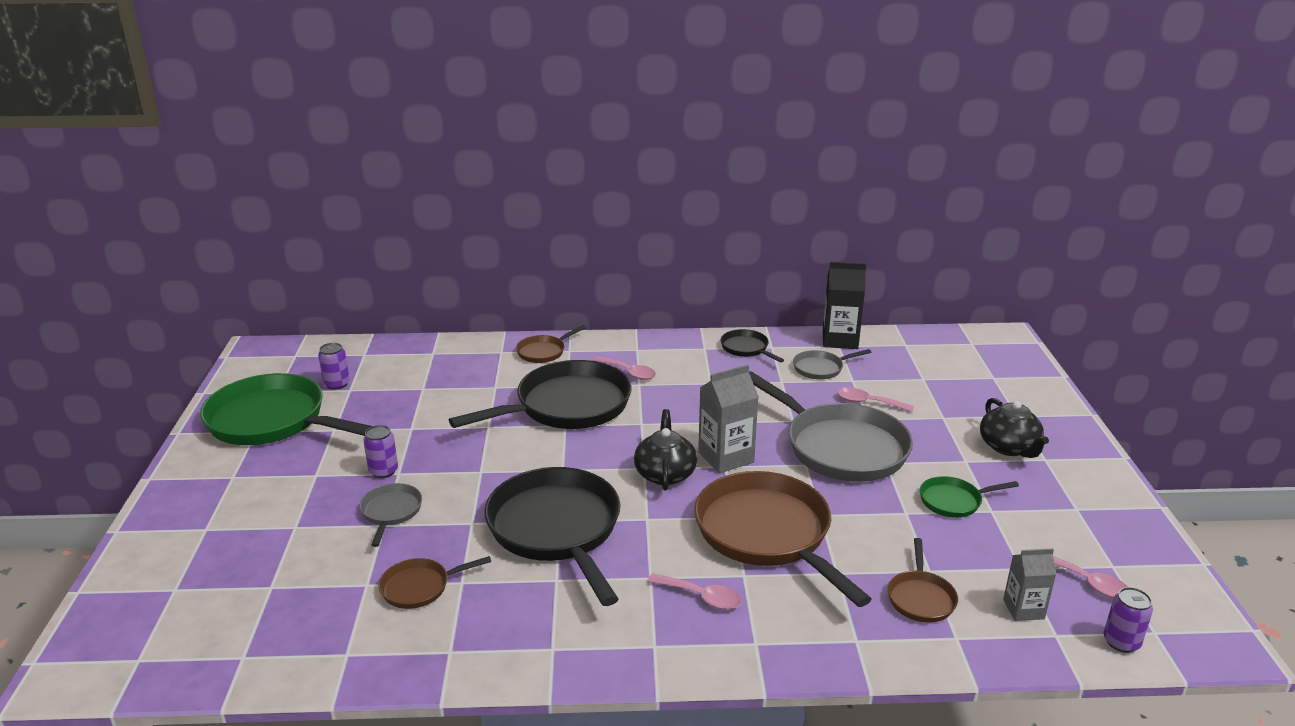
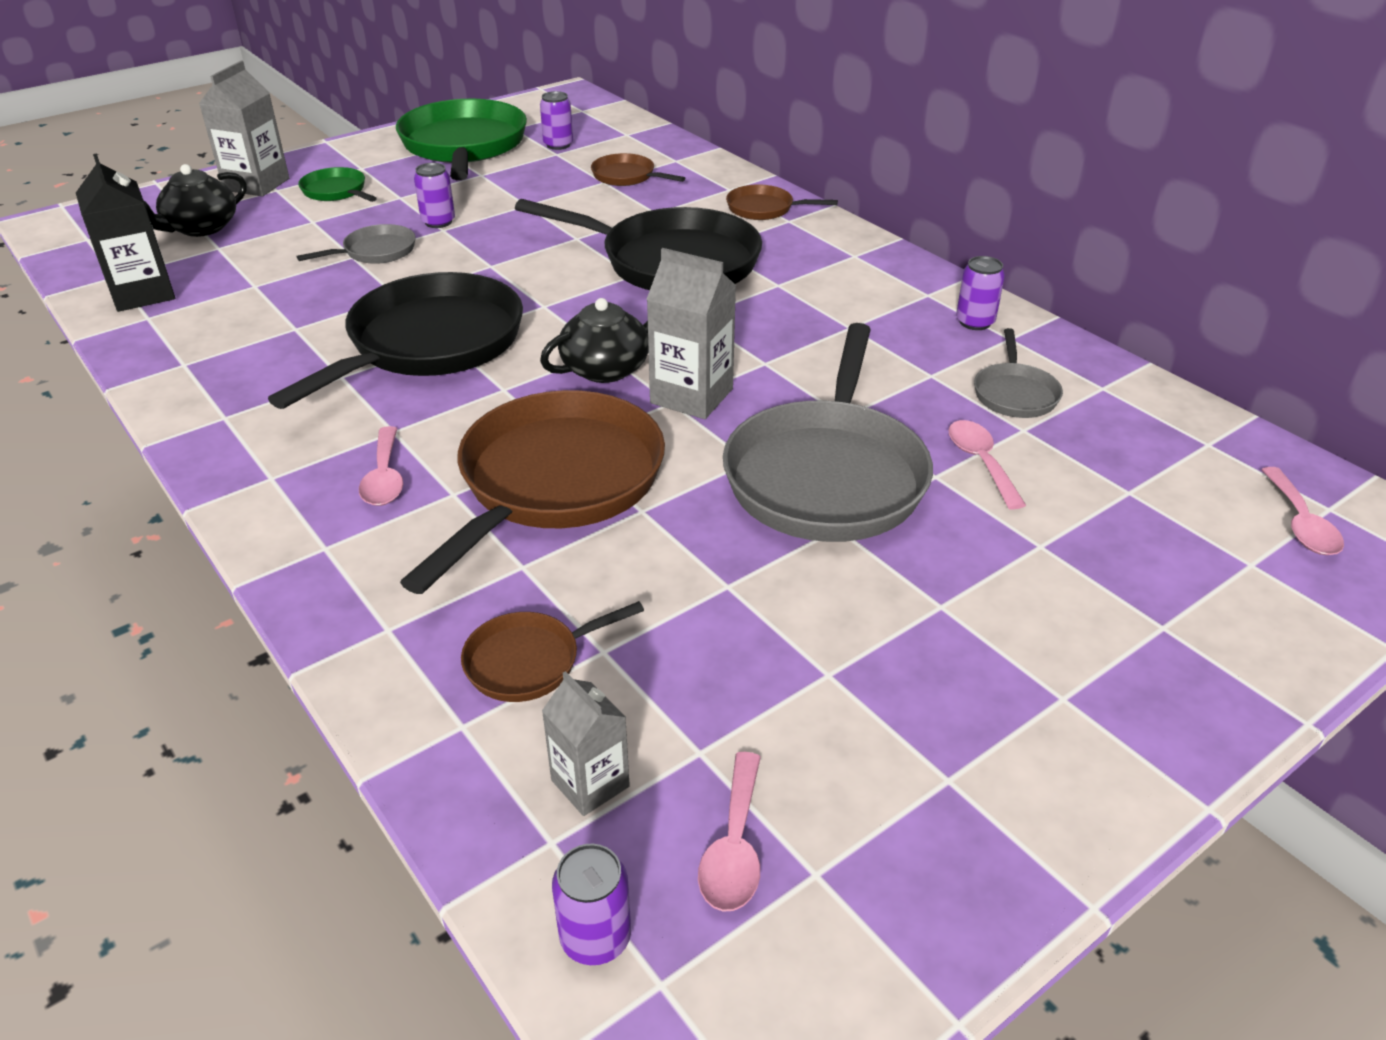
camera: 55 degrees right, 10 degrees up
(178, 536) = (256, 184): none -> grey carton
(420, 587) = (270, 311): brown pan -> brown pan (627, 176)
(629, 372) = (795, 269): pink spoon -> pink spoon (1300, 523)
(746, 348) = (975, 322): black pan -> purple can
(821, 368) = (1014, 393): grey pan -> grey pan turned 120 degrees counterclockwise
(840, 340) = (1121, 383): black carton -> black carton (143, 294)
(954, 501) = (811, 625): green pan -> green pan (336, 191)
(1009, 447) = (1045, 643): black teapot -> black teapot (201, 228)

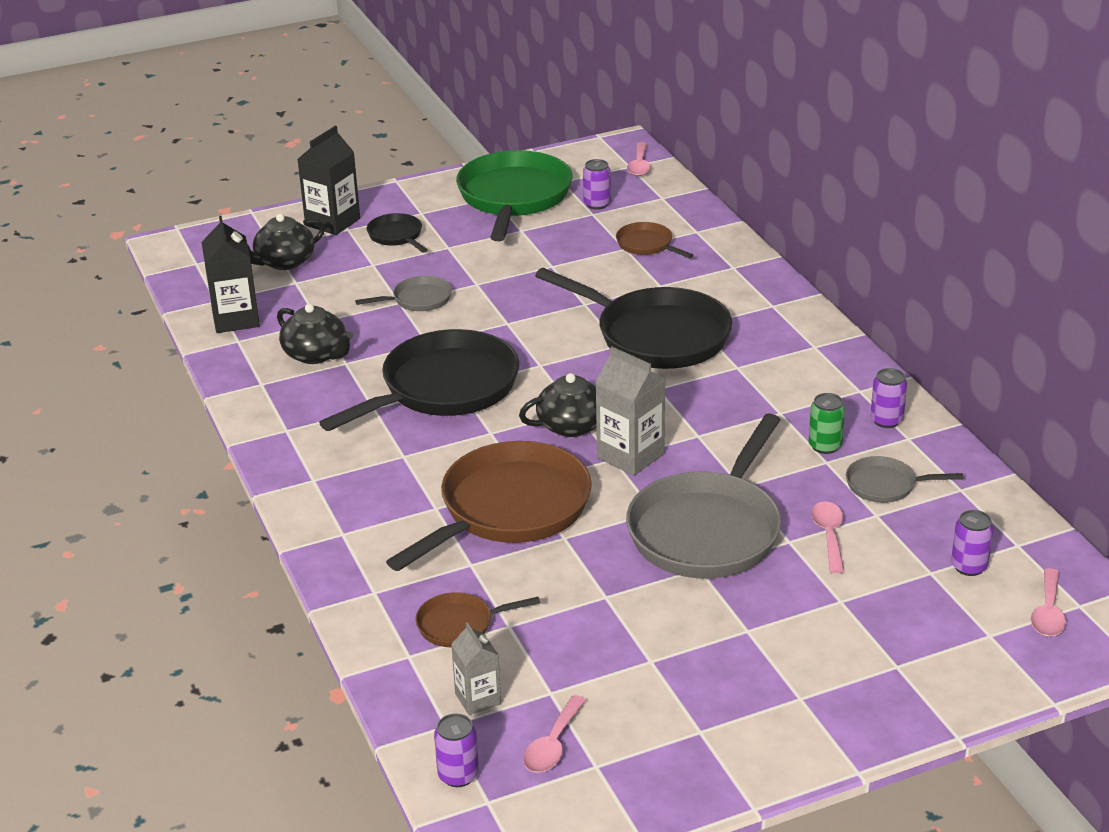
camera: 15 degrees right, 5 degrees down
(255, 323) = (316, 354): none -> black teapot
(256, 184) = (332, 222): grey carton -> black carton
(336, 191) = (397, 236): green pan -> black pan
(384, 478) = (391, 490): pink spoon -> pink spoon (639, 166)
(438, 222) = (474, 276): purple can -> purple can (969, 566)
(764, 209) = (756, 291): brown pan -> none
(920, 357) = (825, 446): none -> green can
(1014, 393) = (885, 485): grey pan -> grey pan turned 75 degrees clockwise

